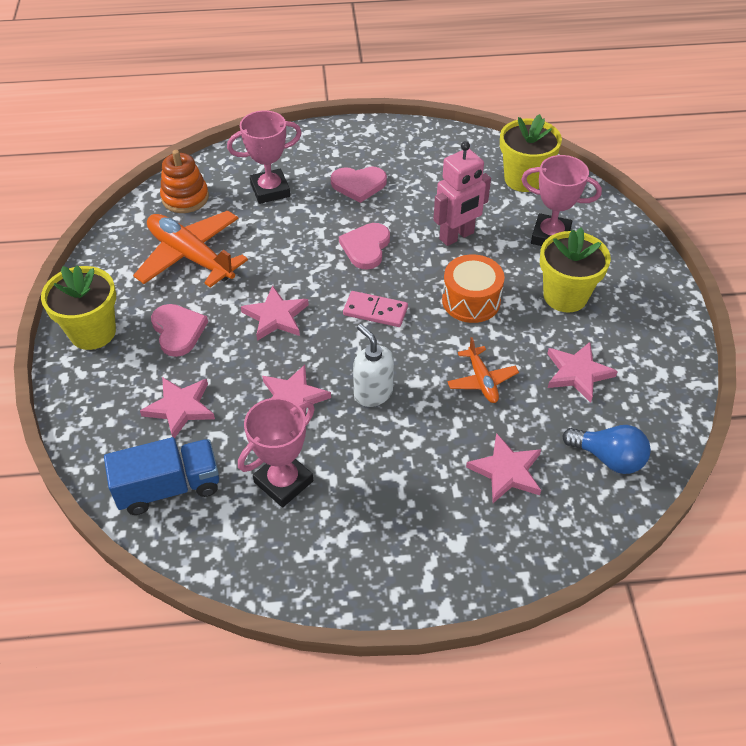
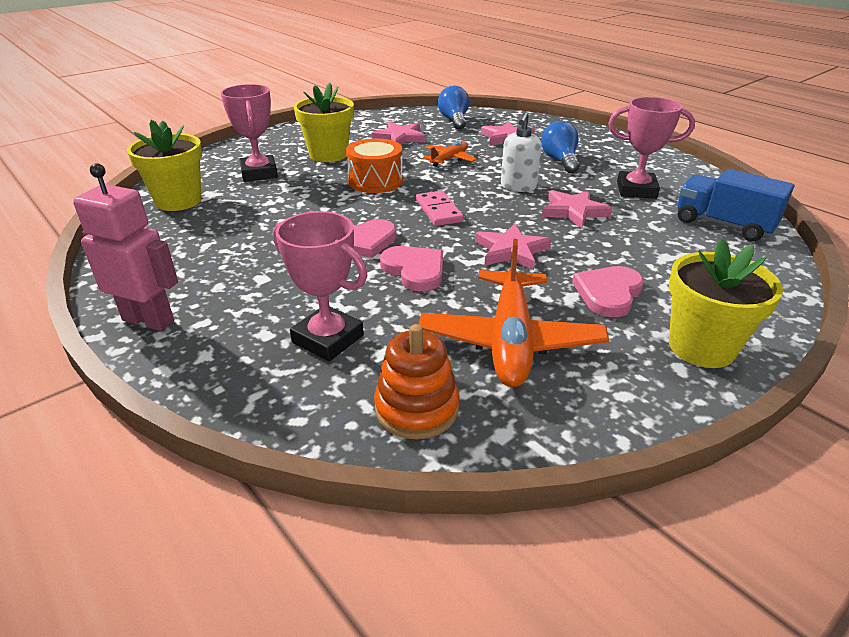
camera: 125 degrees left, 15 degrees down
(180, 408) = (668, 251): pink star -> none
(358, 185) = (261, 281): pink heart -> pink heart (415, 270)
(402, 473) = (560, 161): none -> blue light bulb
(457, 236) = (299, 206): pink robot -> pink robot (149, 320)

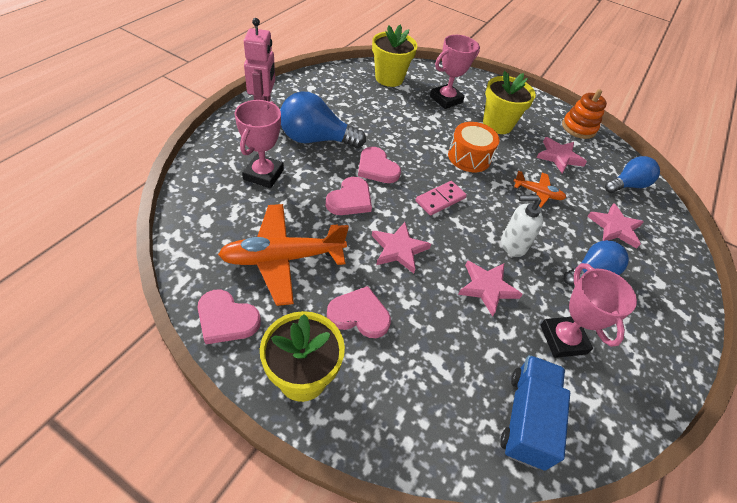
camera: 65 degrees right, 15 degrees up
(273, 280) = (316, 139): none -> blue light bulb
(416, 408) = (209, 222): orange stacking toy -> orange stacking toy (578, 128)
(616, 405) = (226, 319): none -> pink heart

